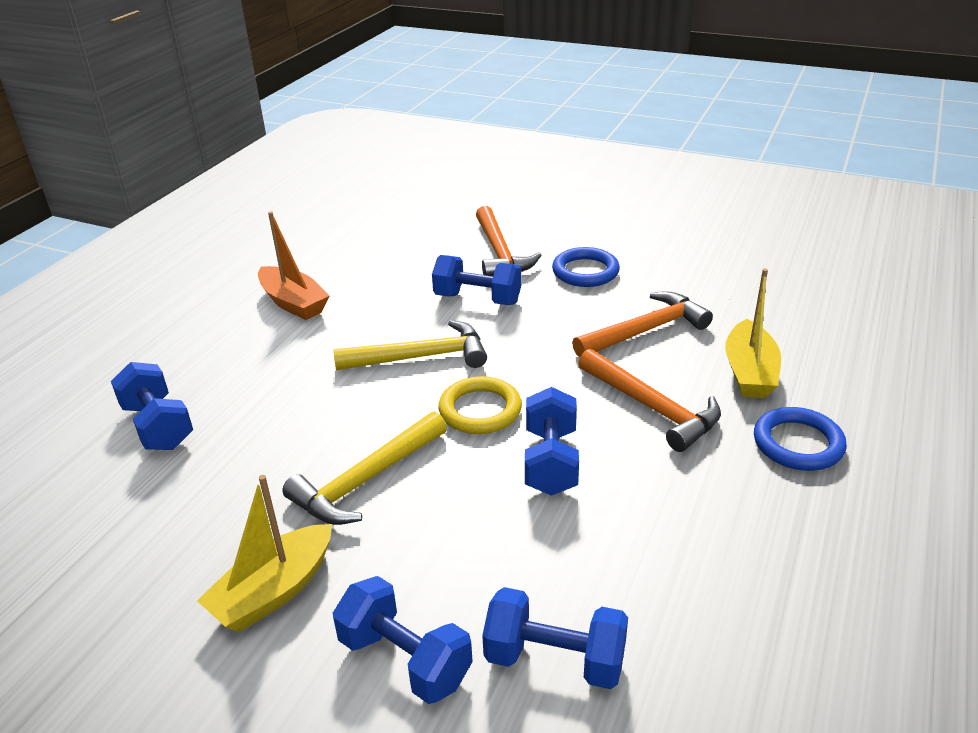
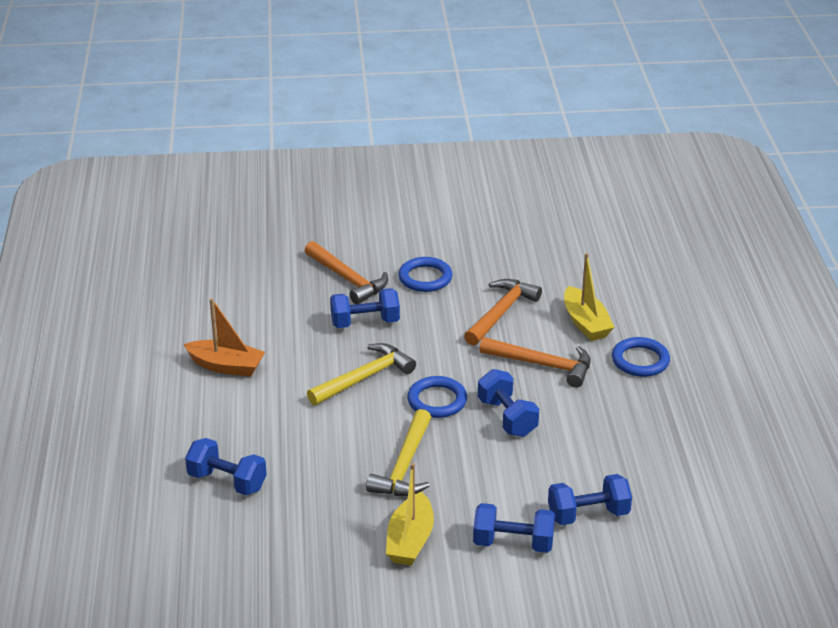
camera: 30 degrees left, 0 degrees up
(480, 410) = (437, 400): yellow ring -> blue ring

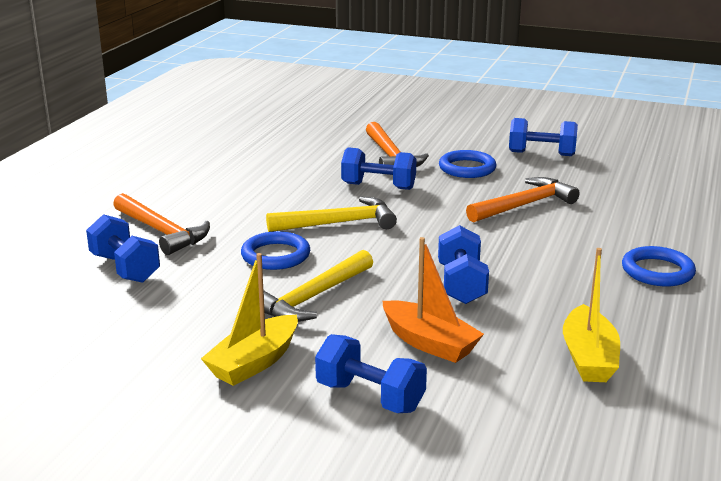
camera: 25 degrees right, 10 degrees down
(226, 366) = (218, 190): orange boat -> orange boat (429, 343)
(437, 400) = (396, 255): blue ring -> blue ring (275, 255)
(542, 365) = (537, 251): orange hammer -> orange hammer (161, 231)
(585, 323) = (613, 230): yellow boat -> yellow boat (588, 358)
(588, 515) = (487, 394): blue dumbbell -> blue dumbbell (541, 154)

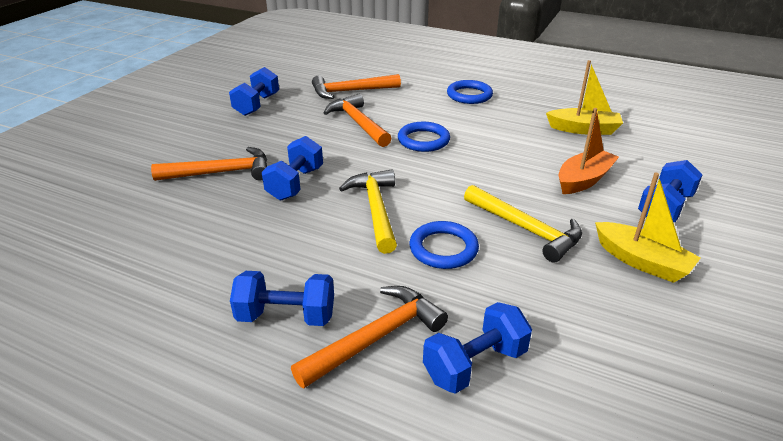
camera: 85 degrees left, 10 degrees up
(461, 284) = (494, 160): blue dumbbell -> blue dumbbell (286, 316)
(467, 168) = (272, 138): blue ring -> blue ring (423, 140)
(613, 196) = (351, 91): none -> orange hammer

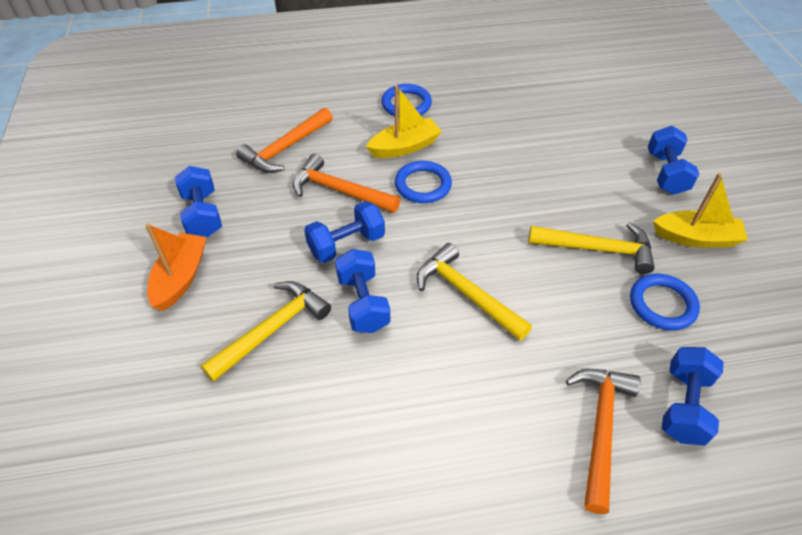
camera: 35 degrees left, 15 degrees up
(221, 172) = (272, 329): orange hammer -> yellow hammer
(286, 316) = (515, 455): blue dumbbell -> blue dumbbell (346, 244)
(443, 249) = (560, 306): blue ring -> blue ring (662, 304)
(583, 129) = (539, 108): yellow boat -> yellow boat (404, 147)
(583, 180) = (589, 170): orange boat -> orange boat (181, 278)

